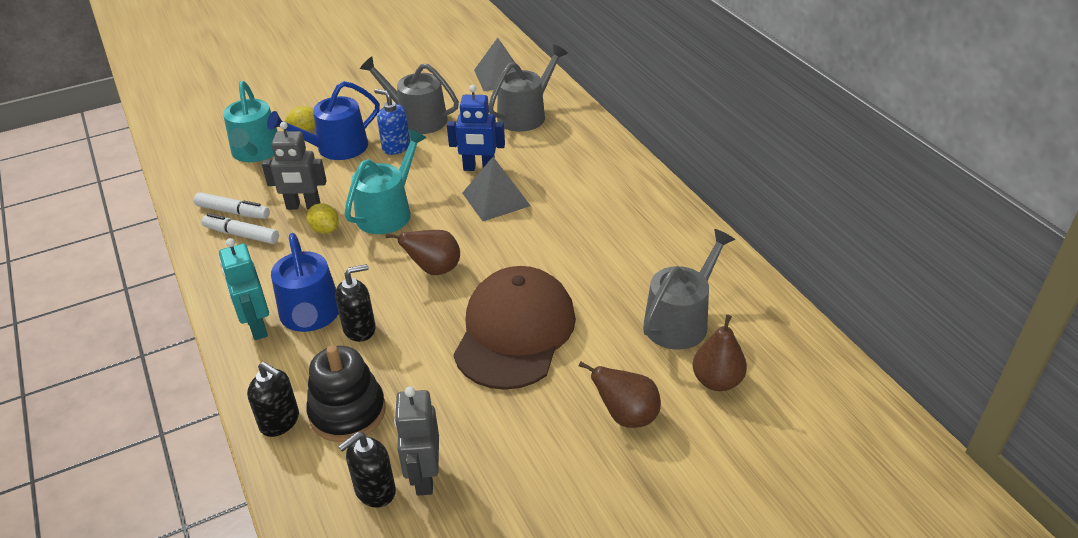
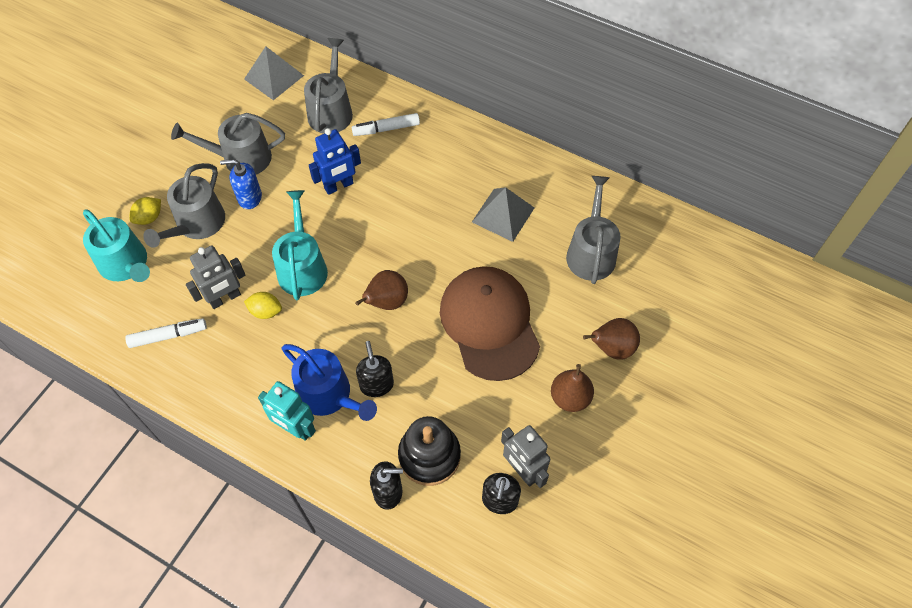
camera: 35 degrees left, 20 degrees up
(242, 235) = (199, 354): white marker -> white marker (386, 129)
(336, 148) = (197, 224): blue watering can -> grey watering can
(360, 329) = (376, 384): black soap dispenser -> black soap dispenser turned 45 degrees counterclockwise
(496, 199) = (378, 210): grey pyramid -> grey pyramid (503, 214)
(717, 381) = (647, 288): brown pear -> brown pear (570, 398)

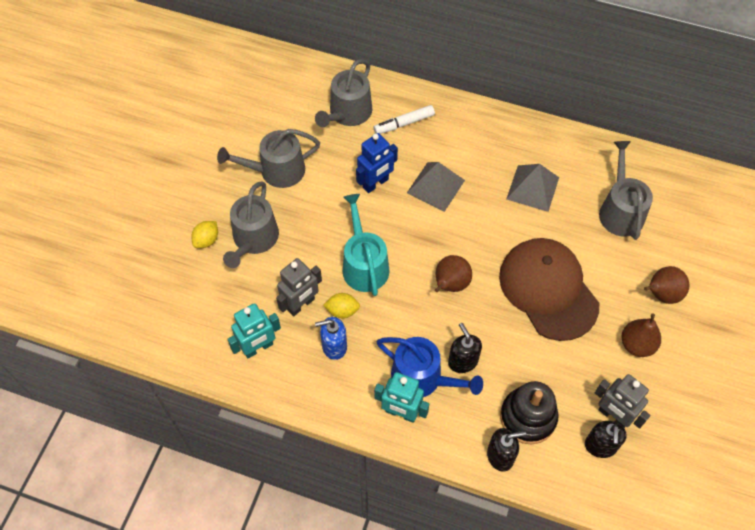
camera: 10 degrees left, 0 degrees up
(126, 264) = (198, 287): turquoise watering can -> none
(168, 336) = (258, 348): white marker -> turquoise robot
(249, 197) = (295, 207): blue soap dispenser -> blue soap dispenser (334, 346)
(274, 77) = (284, 89): grey pyramid -> grey pyramid (436, 186)
(331, 110) = (348, 113): grey watering can -> grey watering can turned 150 degrees counterclockwise

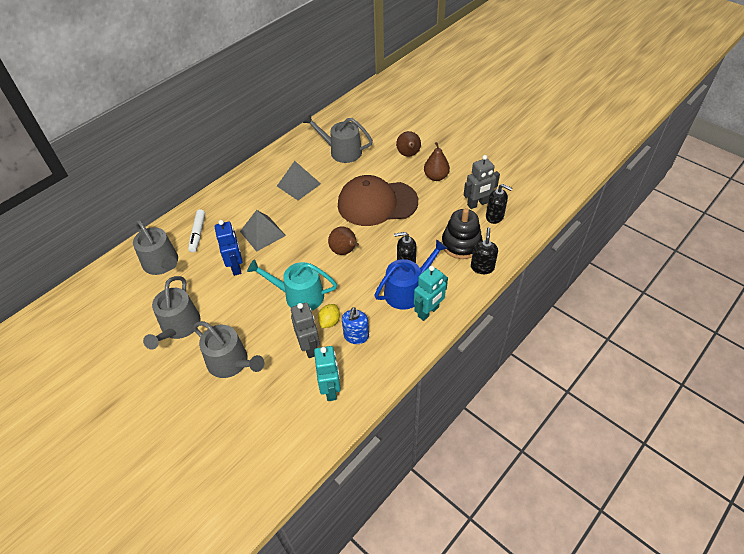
camera: 65 degrees left, 10 degrees down
(206, 240) = (209, 398): yellow lemon -> none

